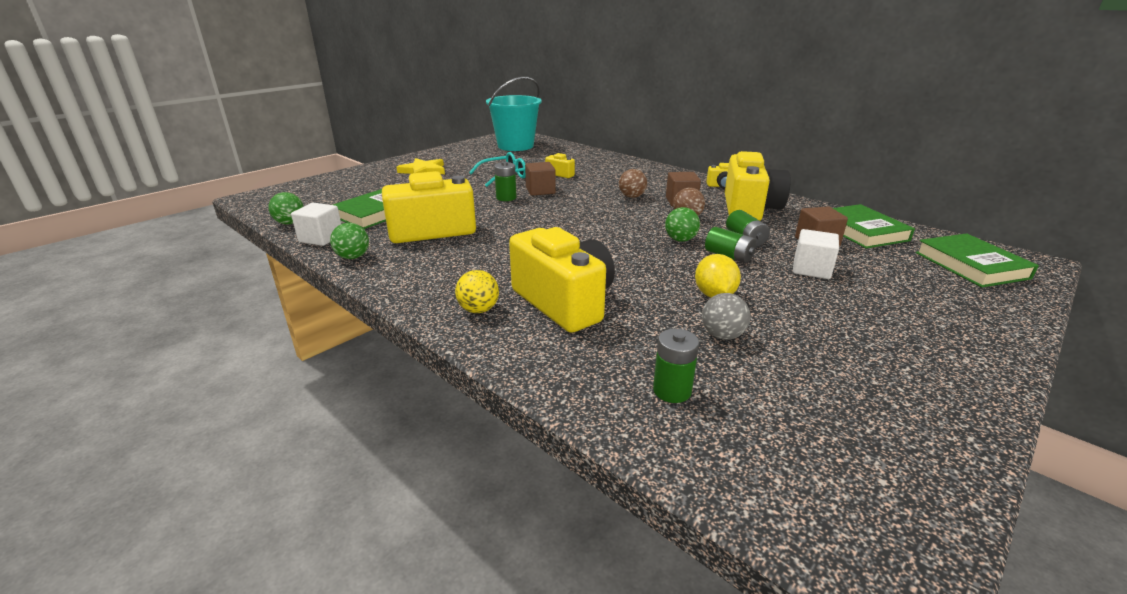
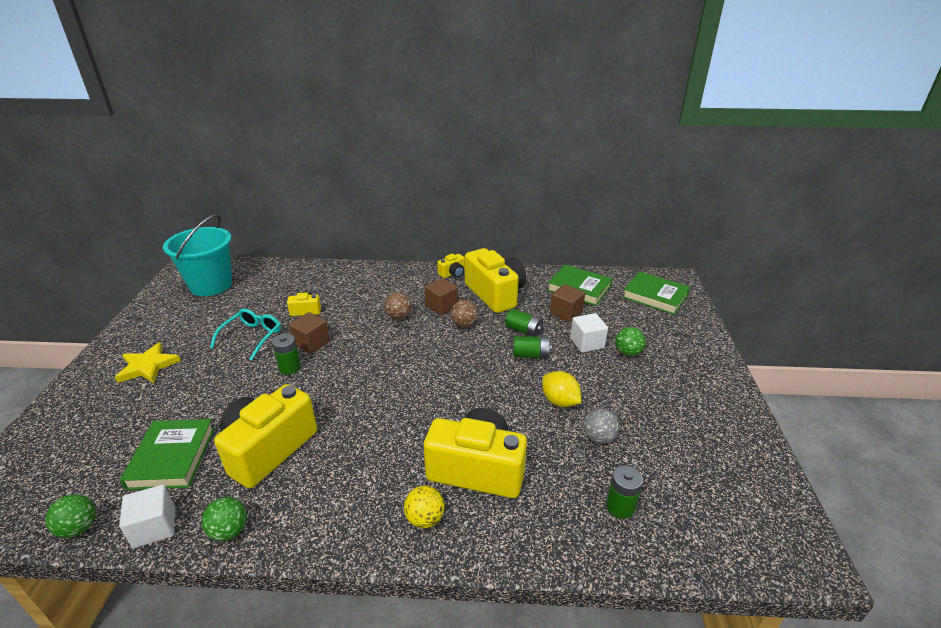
camera: 40 degrees left, 5 degrees up
(680, 240) = (484, 353): green ball -> green ball (628, 352)

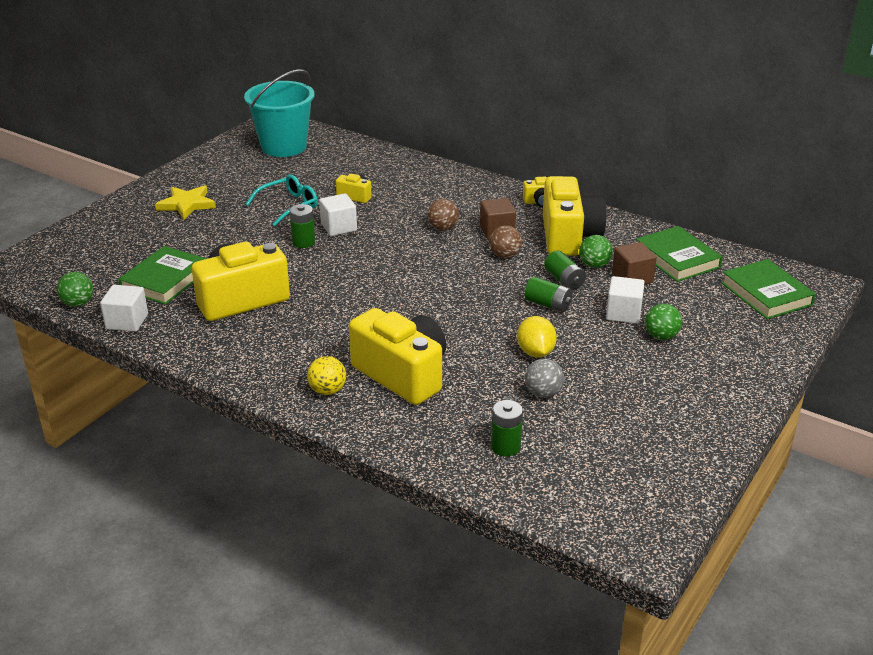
camera: 30 degrees right, 0 degrees up
(229, 531) = (176, 343): green ball -> green ball (594, 265)
(311, 343) = (339, 227): brown cube -> white cube

